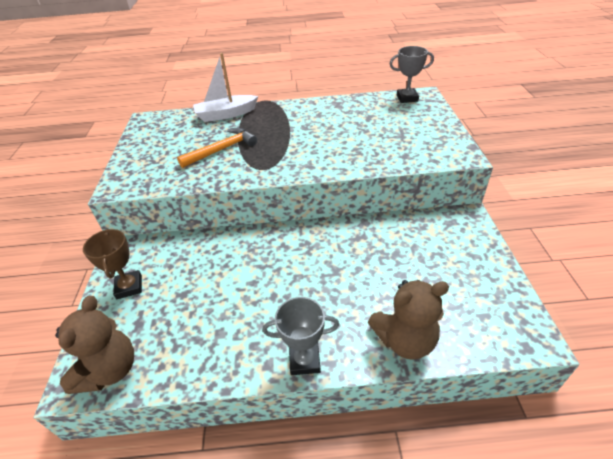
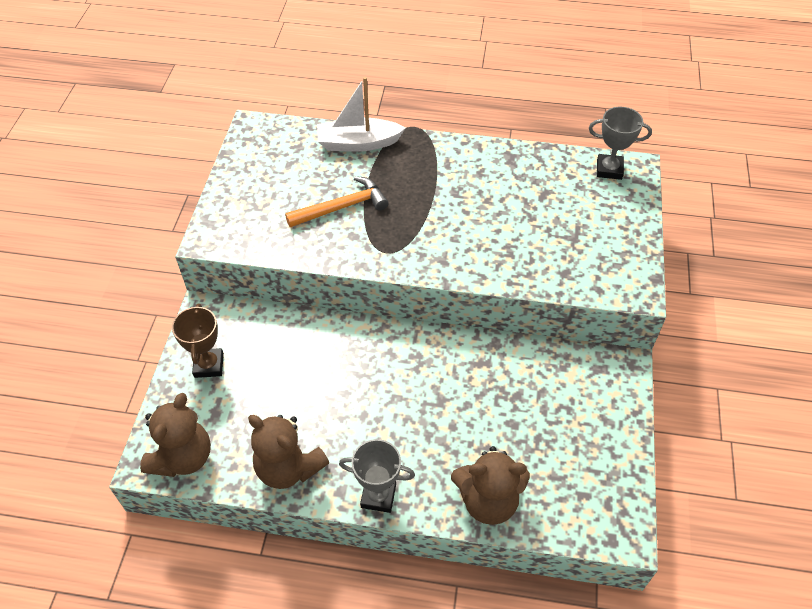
camera: 10 degrees right, 10 degrees up
(214, 355) = (289, 468): none -> brown teddy bear

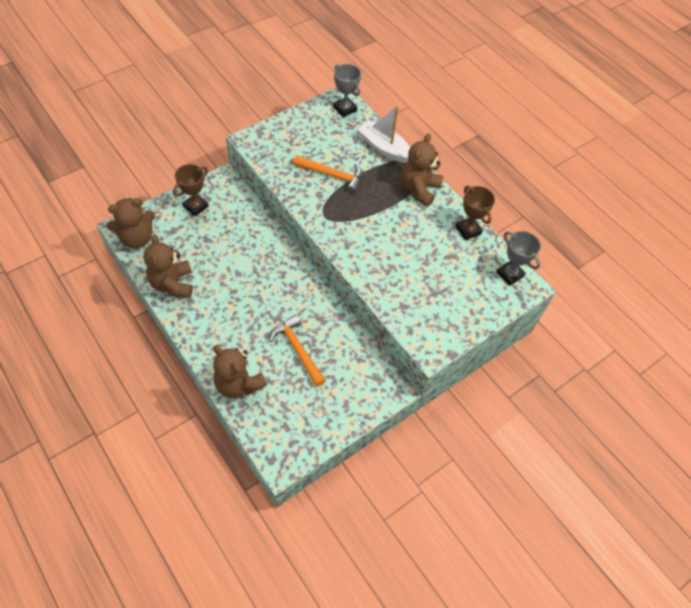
camera: 40 degrees right, 5 degrees up
(378, 496) = (194, 333): grey trophy -> grey trophy (345, 109)
(439, 156) = (419, 189): none -> brown teddy bear
(499, 412) = (297, 350): none -> orange hammer
(528, 159) = (468, 230): none -> brown trophy

